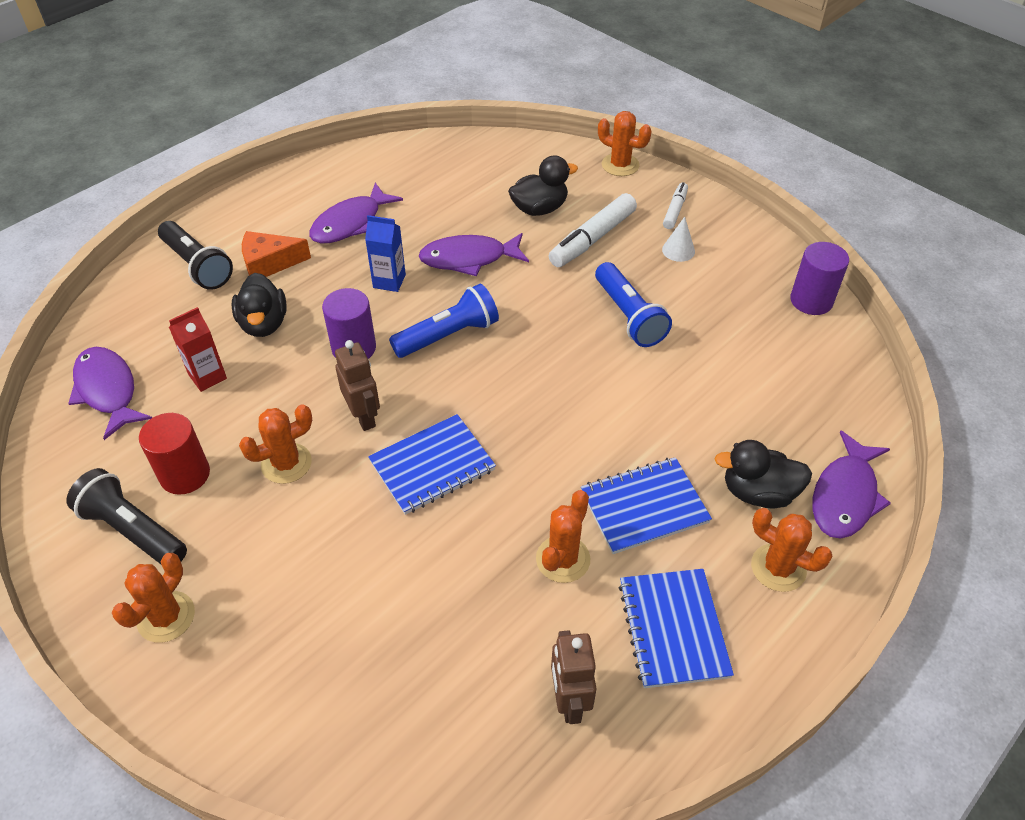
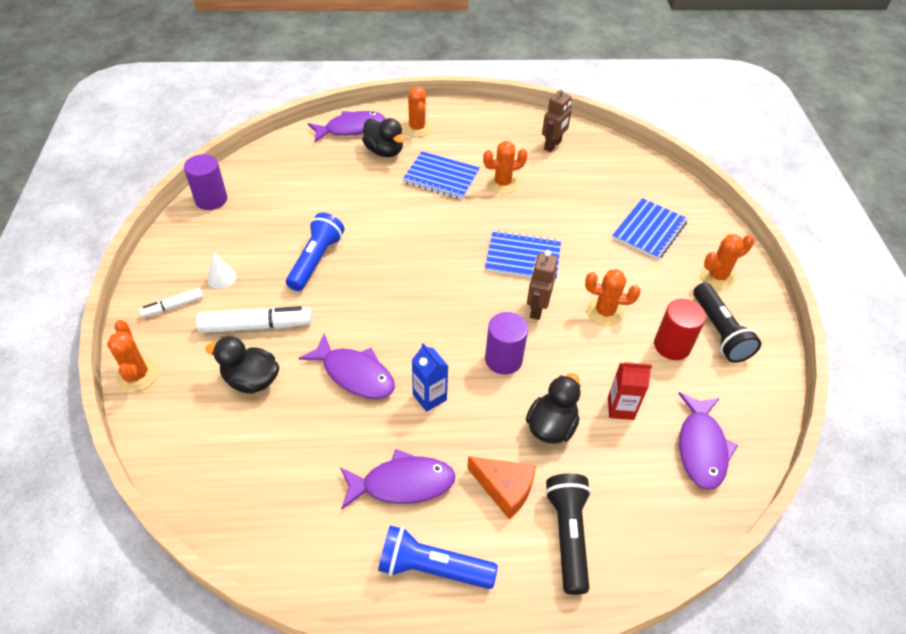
camera: 140 degrees left, 0 degrees up
(448, 335) = (434, 324): blue flashlight -> blue flashlight (432, 567)
(673, 629) = (486, 138): blue notebook -> blue notebook (649, 230)

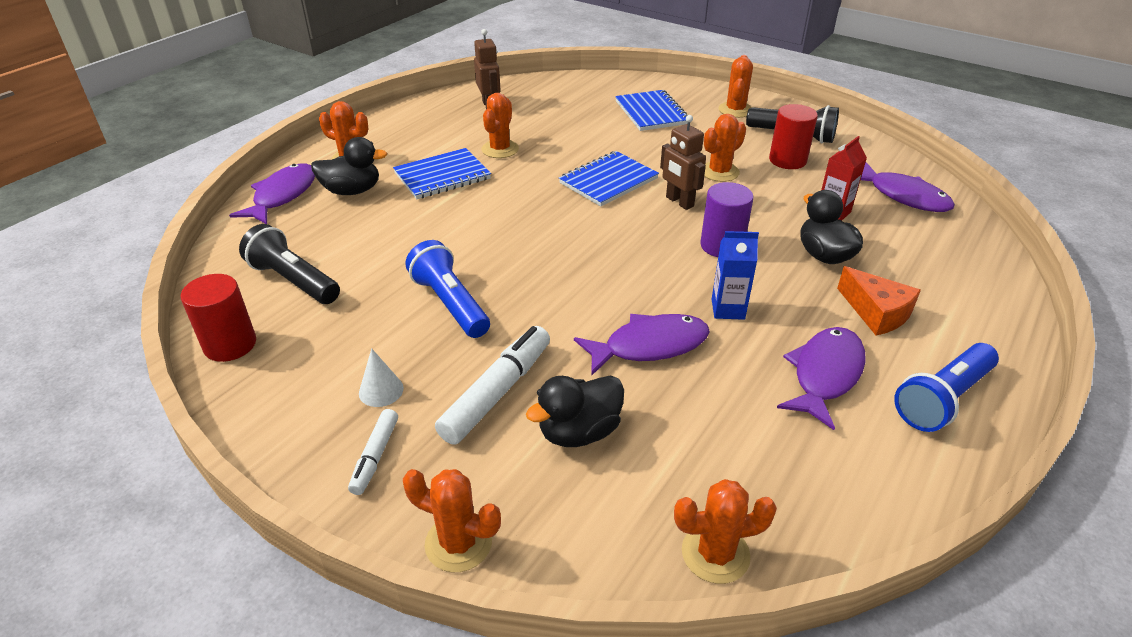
camera: 50 degrees left, 10 degrees down
(199, 492) = (715, 553): none -> orange cactus
(211, 199) = (230, 344): purple cylinder -> red cylinder
(504, 489) = (876, 312): orange cheese -> orange cheese turned 75 degrees clockwise
(568, 535) = (951, 300): black flashlight -> black flashlight (294, 280)

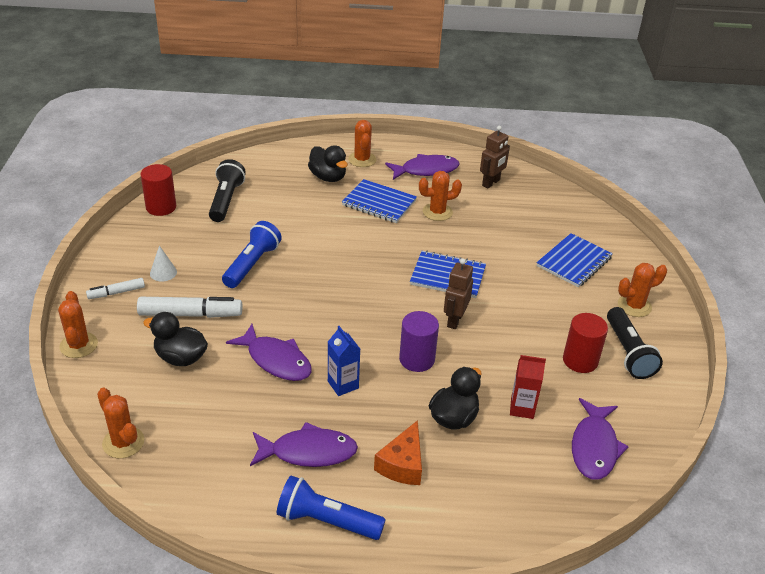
camera: 55 degrees right, 0 degrees up
(282, 195) = (299, 156): purple fish -> purple fish (426, 170)
(719, 172) = (519, 327): orange cactus -> none

